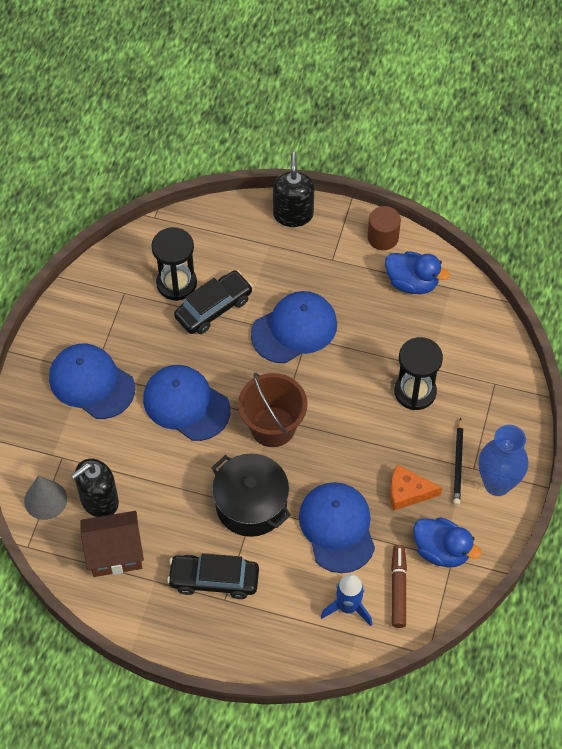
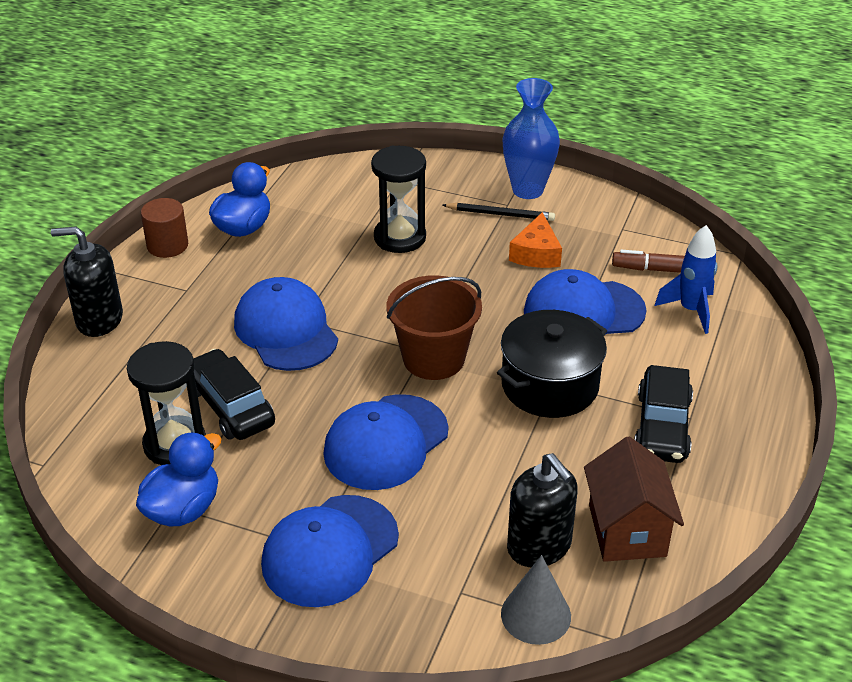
camera: 85 degrees left, 20 degrees down
(441, 550) = (612, 235): blue duck -> blue duck (183, 509)

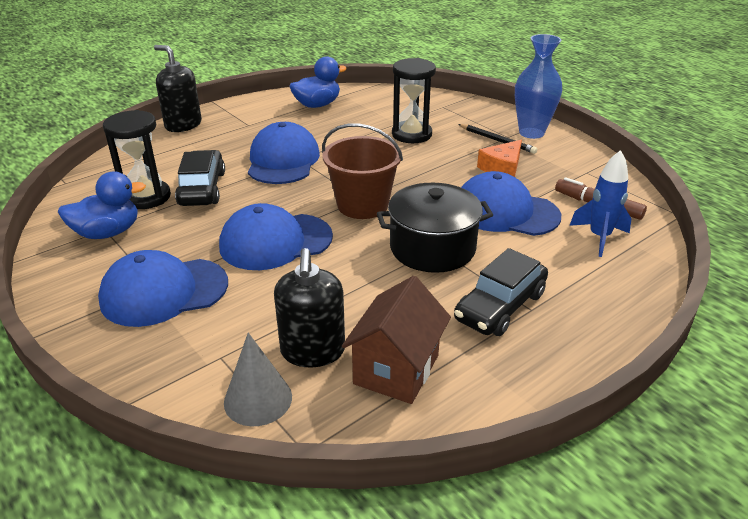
camera: 30 degrees right, 5 degrees down
(167, 245) = (263, 102): brown cylinder -> none

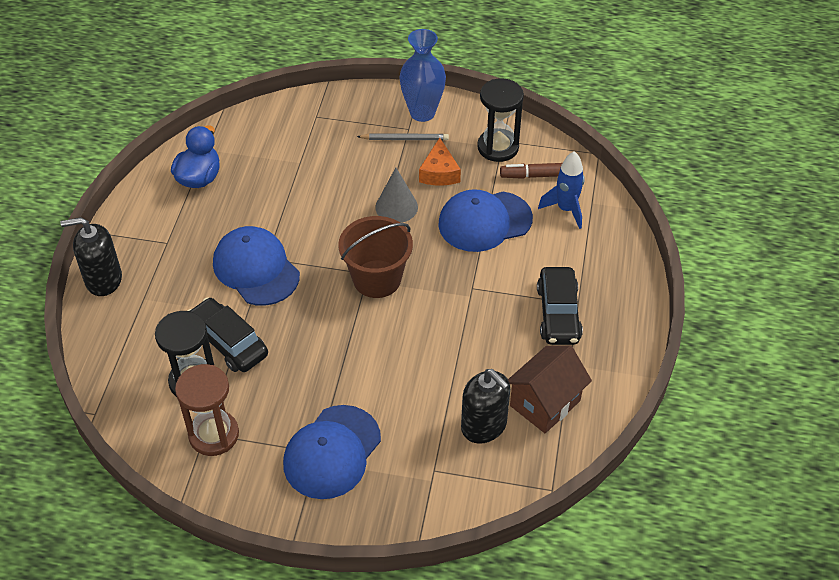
camera: 40 degrees left, 15 degrees up
(108, 233) = (214, 435): blue duck -> brown hourglass
(258, 399) = (490, 479): grey cone -> grey cone (396, 207)
(275, 242) = (355, 357): blue cap -> none
(396, 369) = (545, 403): brown house -> brown house turned 60 degrees clockwise
(411, 134) = (328, 171): black hourglass -> black hourglass (498, 147)
(432, 248) = (469, 290): black pot -> none
(497, 140) = (404, 139): black pencil -> grey pencil

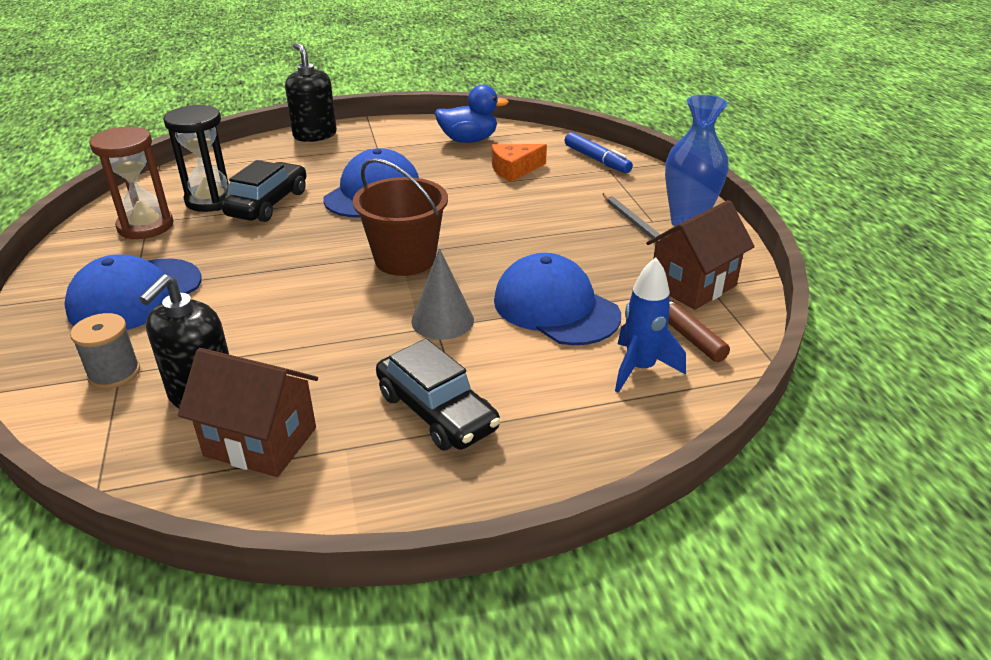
camera: 65 degrees right, 15 degrees down
(295, 116) = (597, 160): none -> blue marker
(332, 452) = (135, 296): blue cap -> blue cap turned 60 degrees counterclockwise
(396, 207) = (524, 244): grey cone -> grey cone (442, 320)
(432, 473) = (114, 373): none -> grey spool
(439, 172) = (605, 256): orange cheese -> orange cheese (514, 170)
(498, 147) = (693, 285): black hourglass -> brown house
(558, 314) = (436, 412): black car -> black car turned 105 degrees counterclockwise

